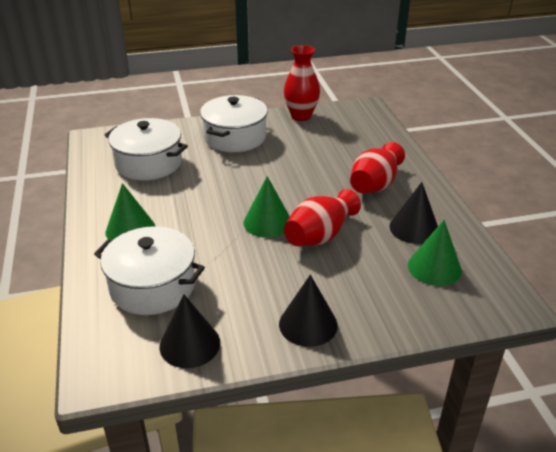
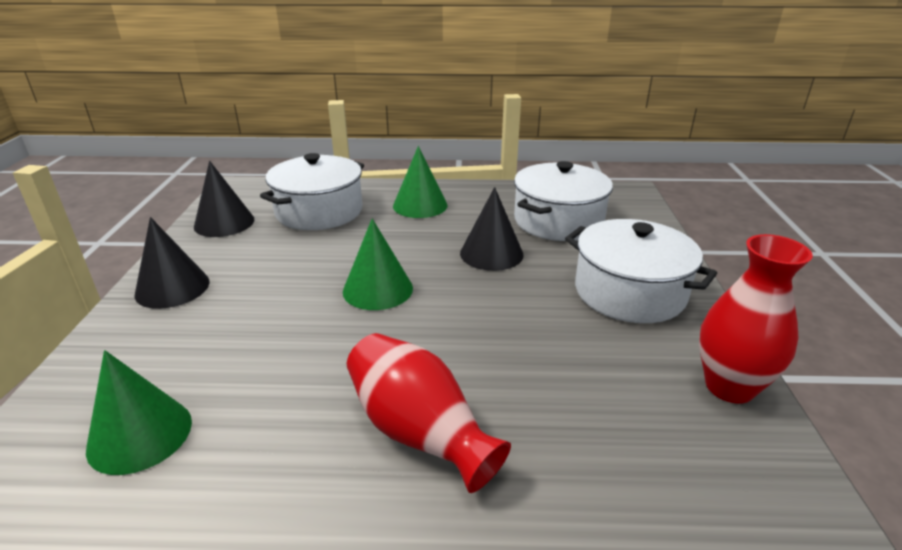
camera: 105 degrees right, 5 degrees down
(320, 235) = (317, 329): red vase -> none
(414, 228) = (253, 445): black cone -> black cone (491, 253)

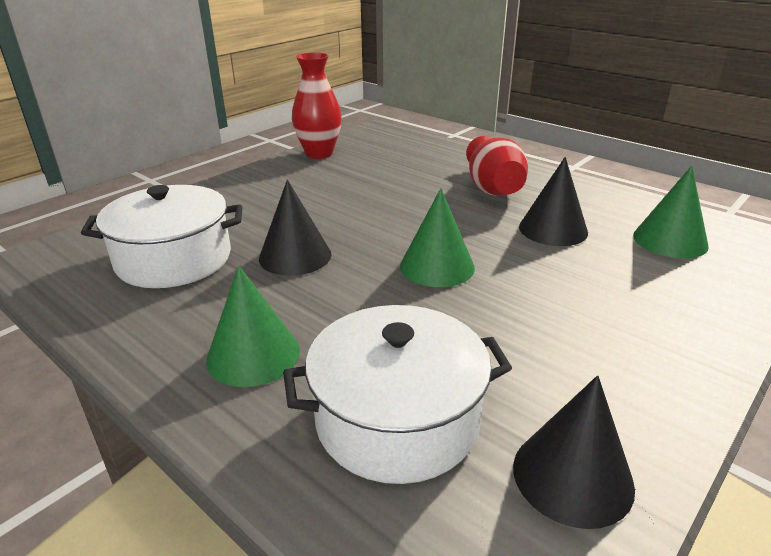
camera: 140 degrees left, 0 degrees up
(172, 288) = (661, 359): black cone -> black cone (553, 229)
(629, 292) = (265, 194): white pot -> none

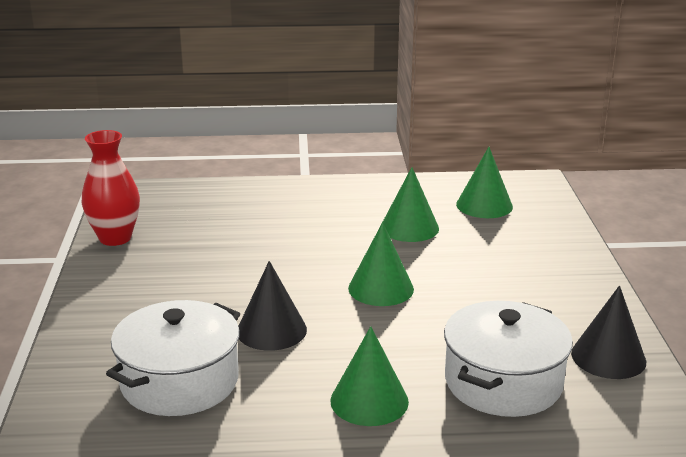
camera: 45 degrees left, 5 degrees down
(493, 189) = (322, 212): red vase -> none
(553, 229) = (409, 228): black cone -> green cone

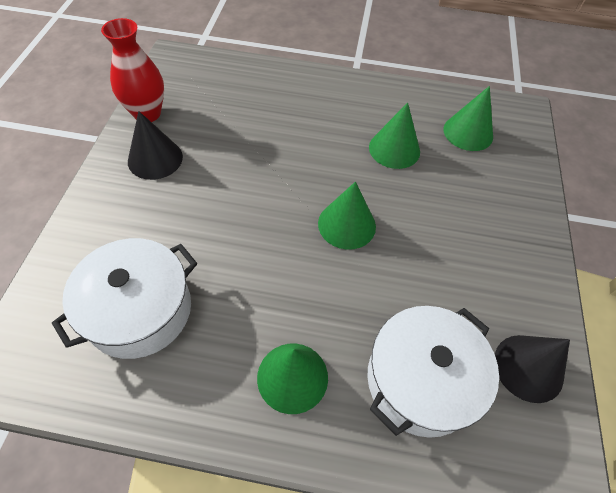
camera: 10 degrees right, 30 degrees up
(271, 330) = (237, 260): black cone -> black cone (155, 159)

